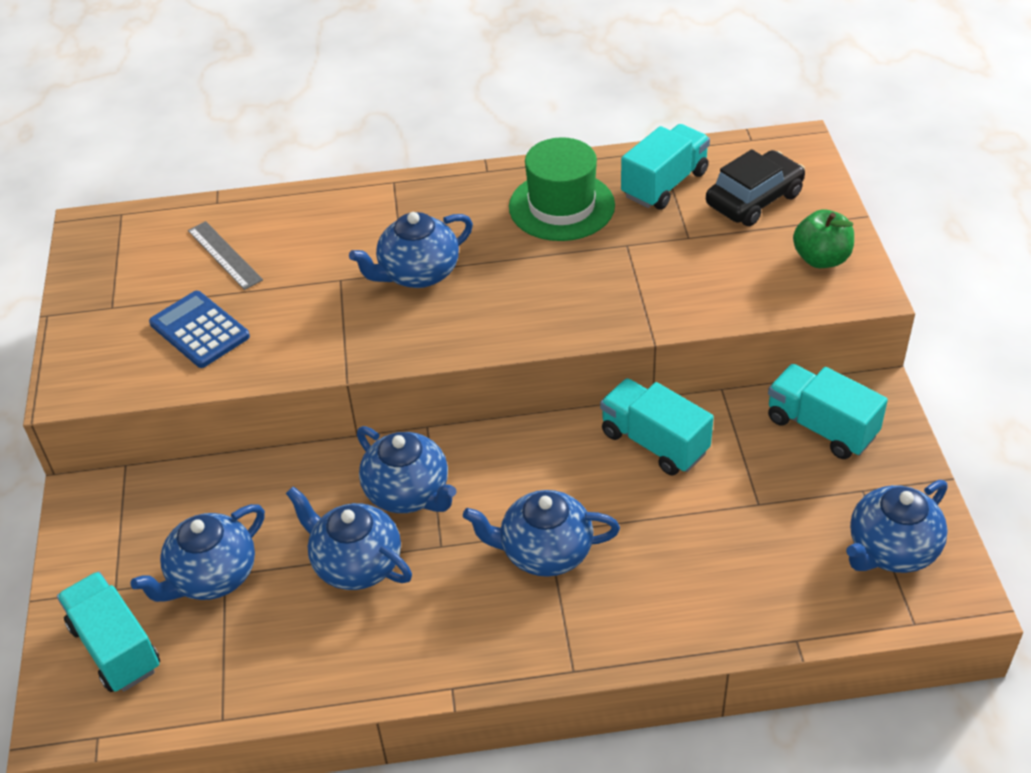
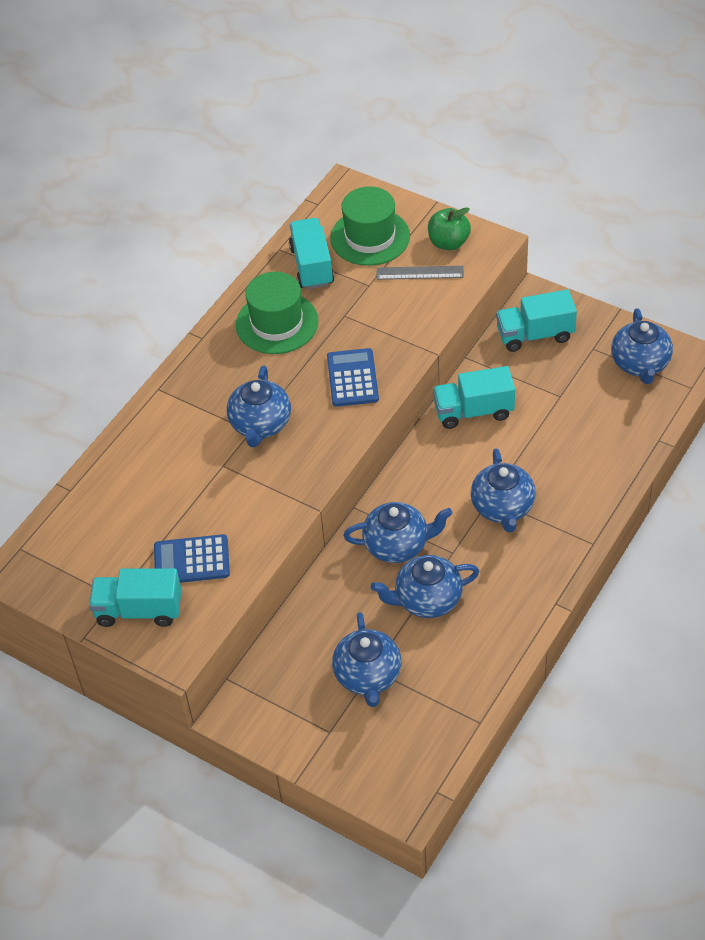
camera: 50 degrees left, 5 degrees up
(115, 647) = (377, 752): turquoise truck -> turquoise truck (139, 610)
(224, 255) = (131, 512): grey ruler -> grey ruler (420, 273)
(544, 552) = (502, 508): blue teapot -> blue teapot turned 45 degrees counterclockwise
(549, 301) = (352, 378): none -> blue calculator
(754, 199) = (370, 237): black car -> green hat

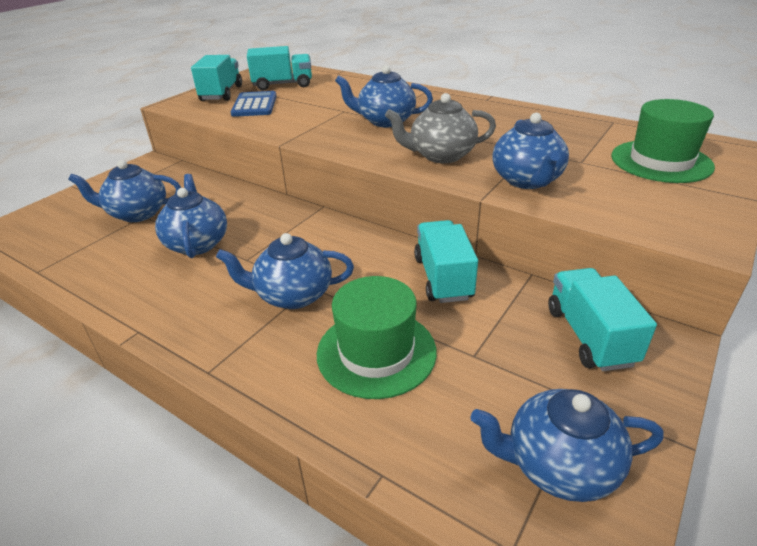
camera: 90 degrees right, 15 degrees down
(277, 323) = (510, 123): green hat -> green hat (376, 352)
(312, 266) = (596, 135): turquoise truck -> turquoise truck (283, 85)
(352, 378) = (441, 155): blue calculator -> grey teapot
(397, 545) = (269, 228): blue teapot -> blue teapot (527, 180)
(420, 273) = (616, 189): grey ruler -> none
(448, 243) = (685, 208): green apple -> none

